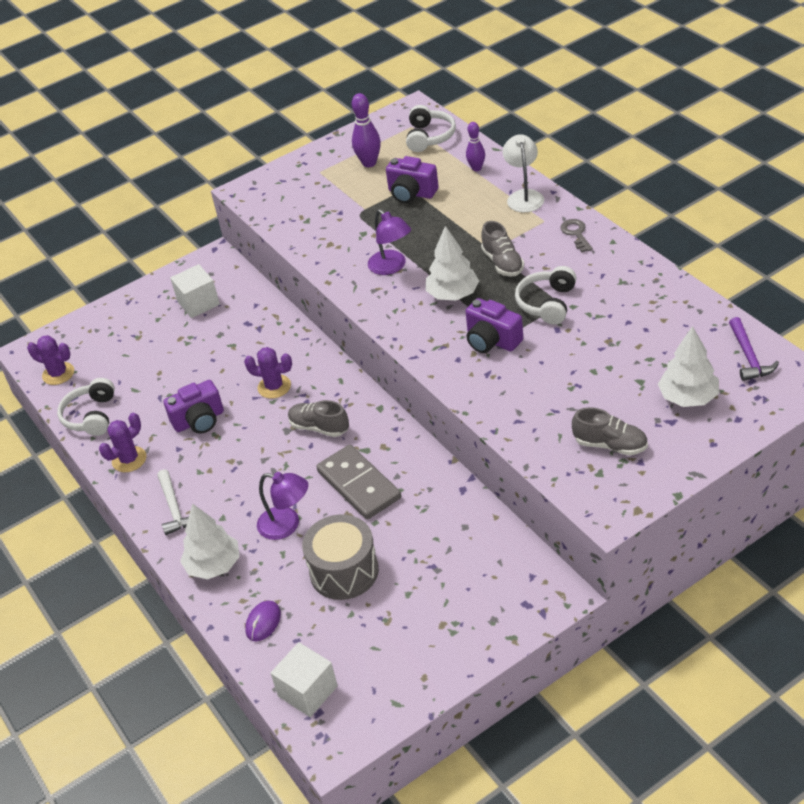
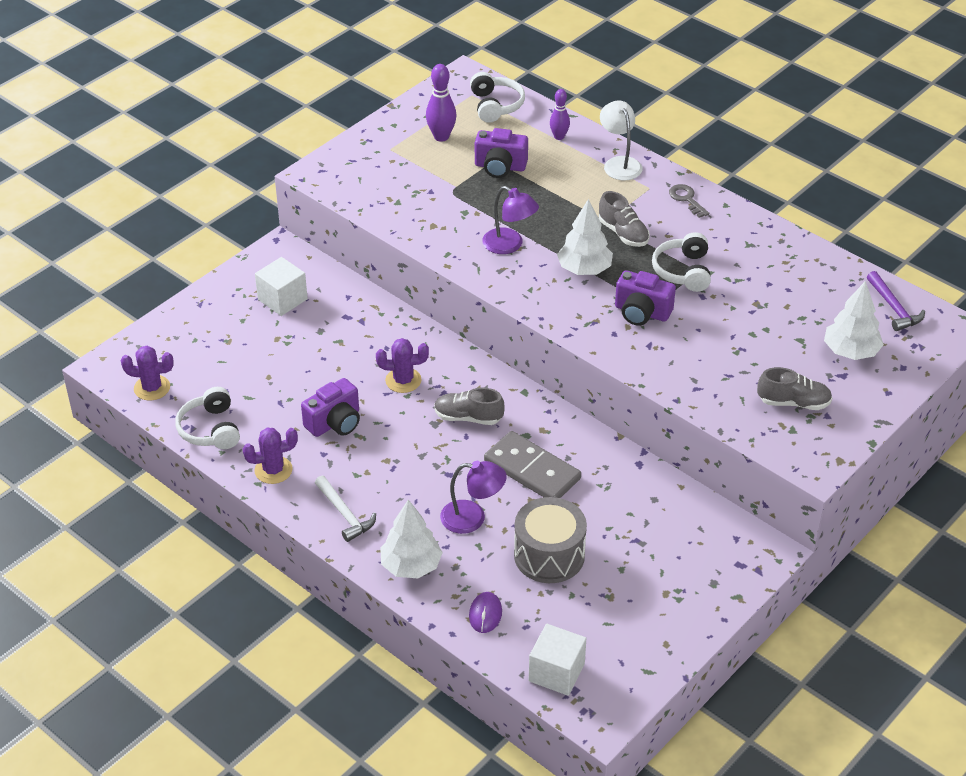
camera: 20 degrees left, 0 degrees up
(129, 459) = (273, 470): purple cactus -> purple cactus turned 45 degrees clockwise

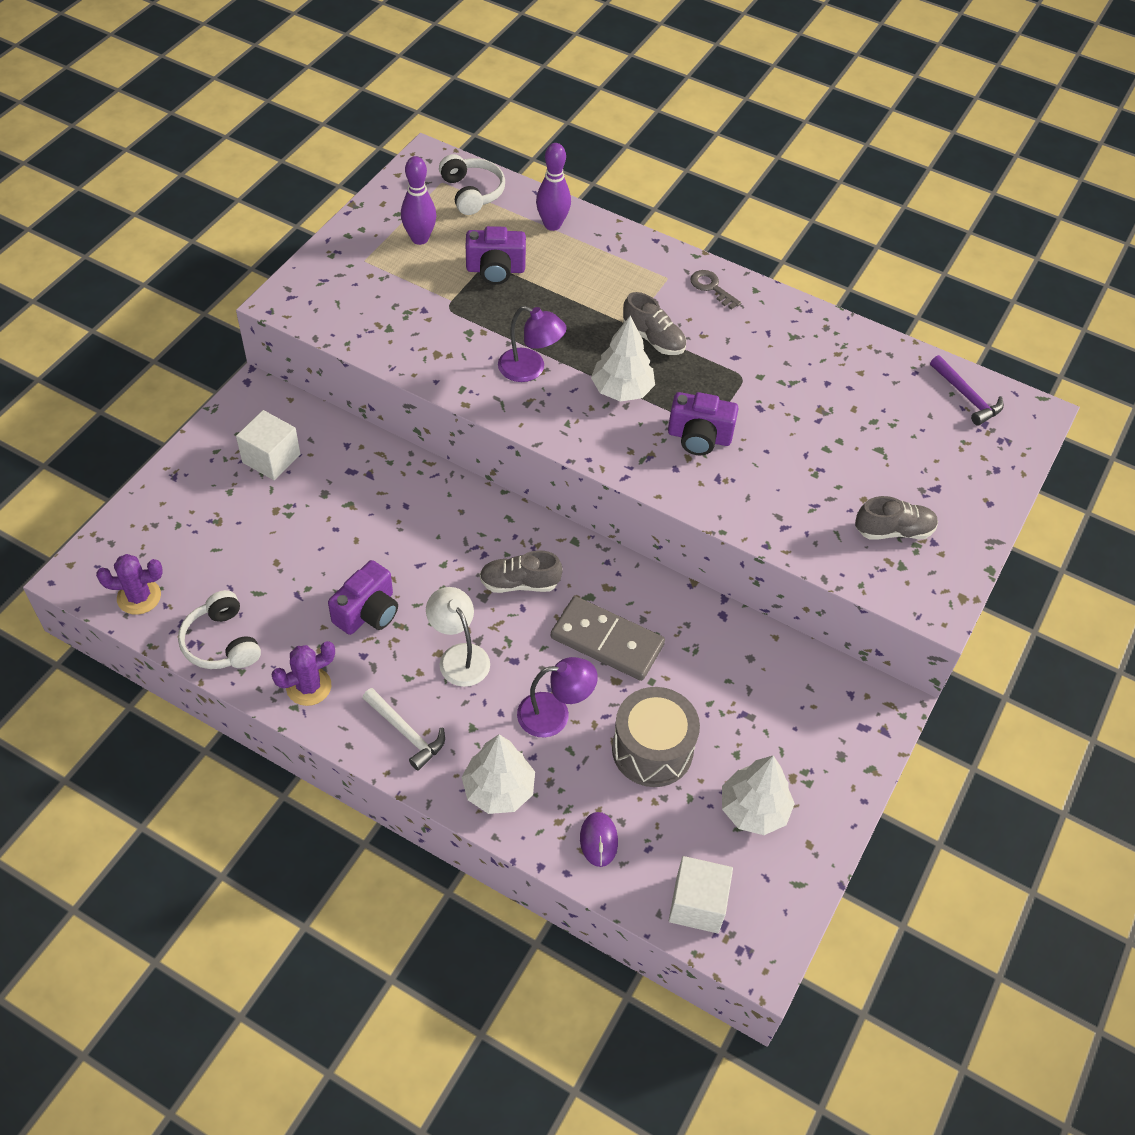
camera: 15 degrees left, 10 degrees up
(403, 380) = (434, 545): purple cactus -> none
(559, 137) = (552, 225): purple bowling pin -> purple bowling pin, size x1.50
(619, 163) = (627, 251): white lamp -> white lamp (459, 656)
(683, 271) = (731, 379): white headphones -> none
(850, 351) = (936, 457): white tree -> white tree (753, 809)

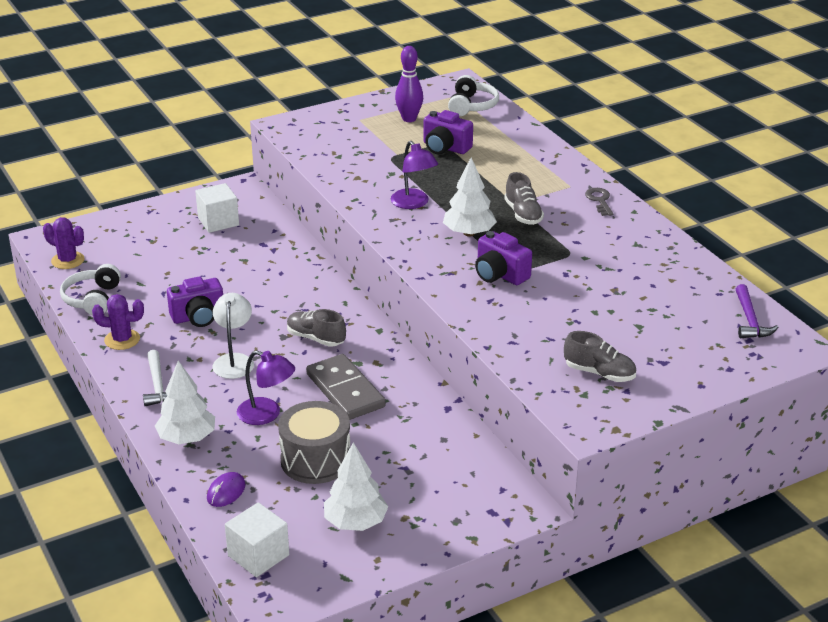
camera: 35 degrees right, 20 degrees down
(552, 225) = (513, 136): purple bowling pin -> none

